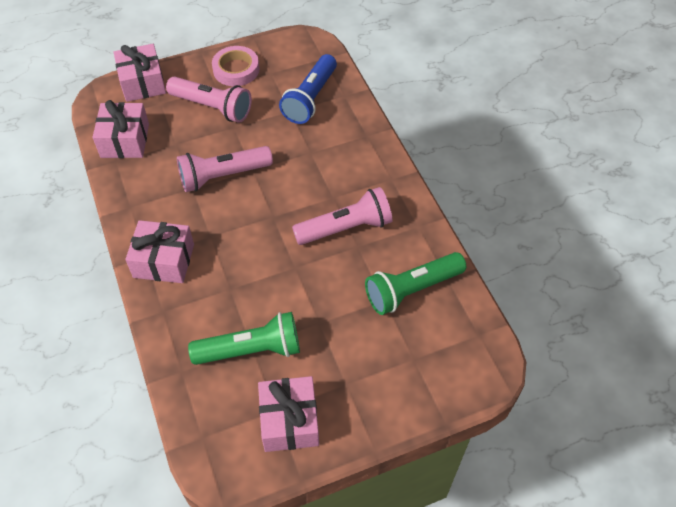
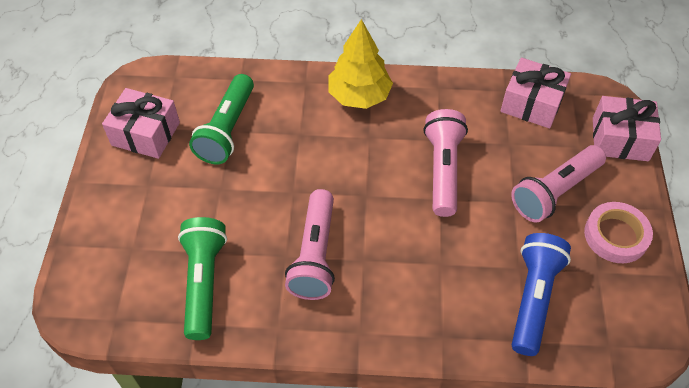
camera: 115 degrees right, 0 degrees up
(164, 261) = (359, 96): pink gift -> yellow tree
(310, 98) = (533, 298): blue flashlight -> blue flashlight turned 60 degrees clockwise

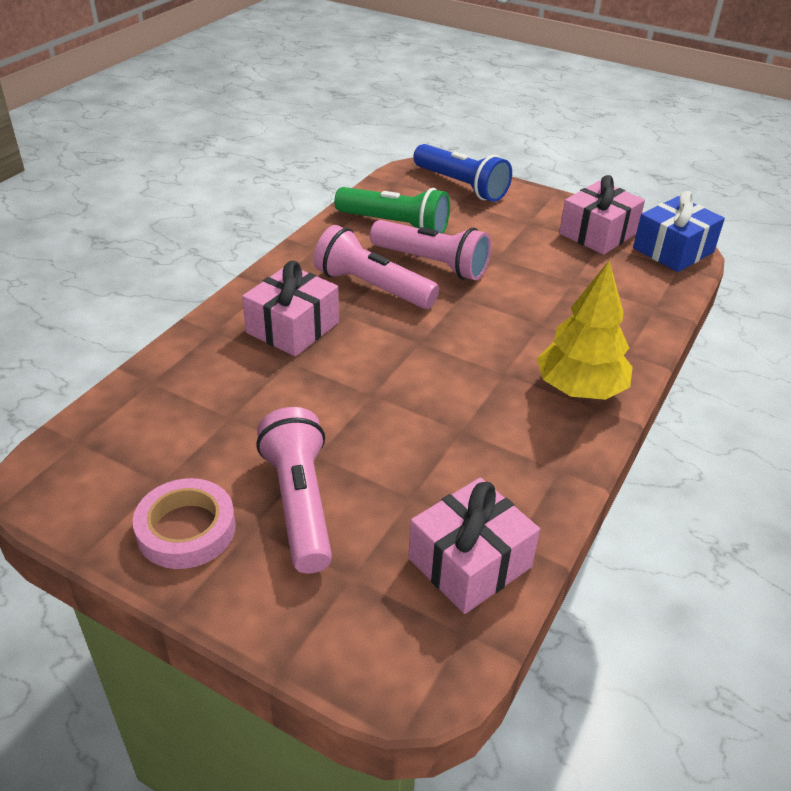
camera: 115 degrees right, 15 degrees down
(150, 84) = (673, 250): none -> blue gift
(227, 129) = (576, 279): green flashlight -> none
(443, 170) = (411, 414): pink flashlight -> pink flashlight (431, 264)
(533, 298) = (185, 410): blue flashlight -> blue flashlight (461, 186)
(620, 139) = (329, 641): pink gift -> pink gift (293, 328)

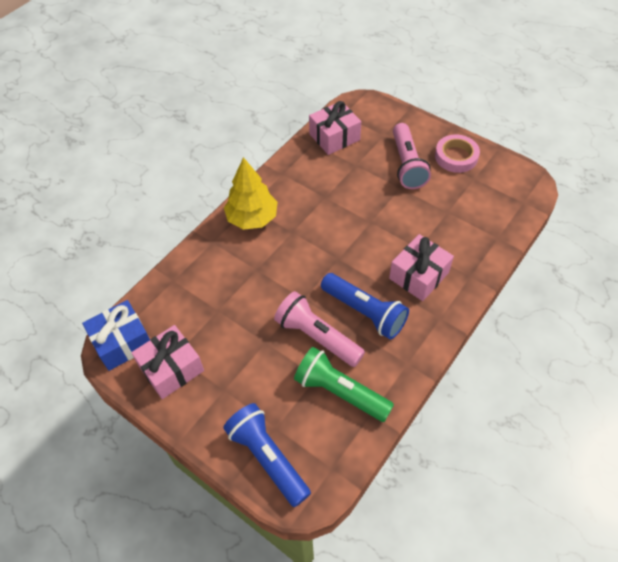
camera: 170 degrees left, 15 degrees up
(372, 287) = (364, 312): pink flashlight -> blue flashlight

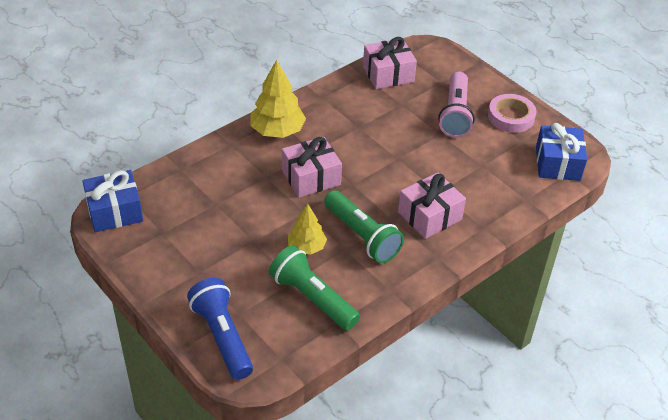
camera: 10 degrees right, 10 degrees down
(171, 369) = (155, 243): pink gift -> pink gift (311, 177)
(317, 336) = (306, 247): pink flashlight -> yellow tree
(364, 312) = (362, 236): blue flashlight -> green flashlight
(512, 195) = (557, 163): none -> blue gift

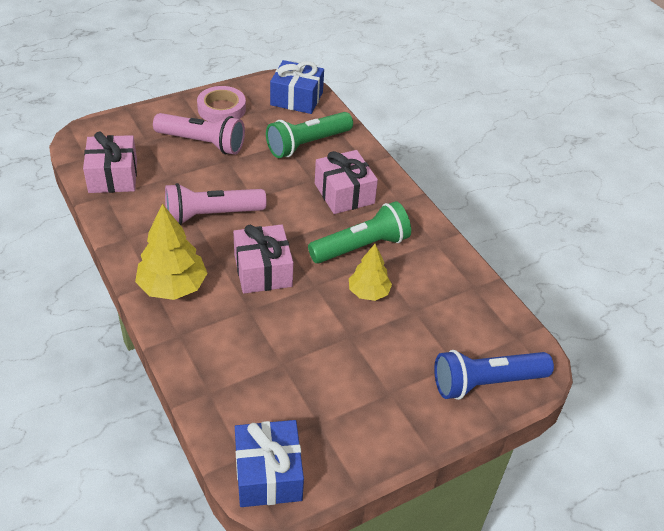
camera: 80 degrees left, 0 degrees up
(312, 298) = (440, 300): green flashlight -> green flashlight (307, 144)
(365, 136) = (211, 215): none -> pink flashlight

